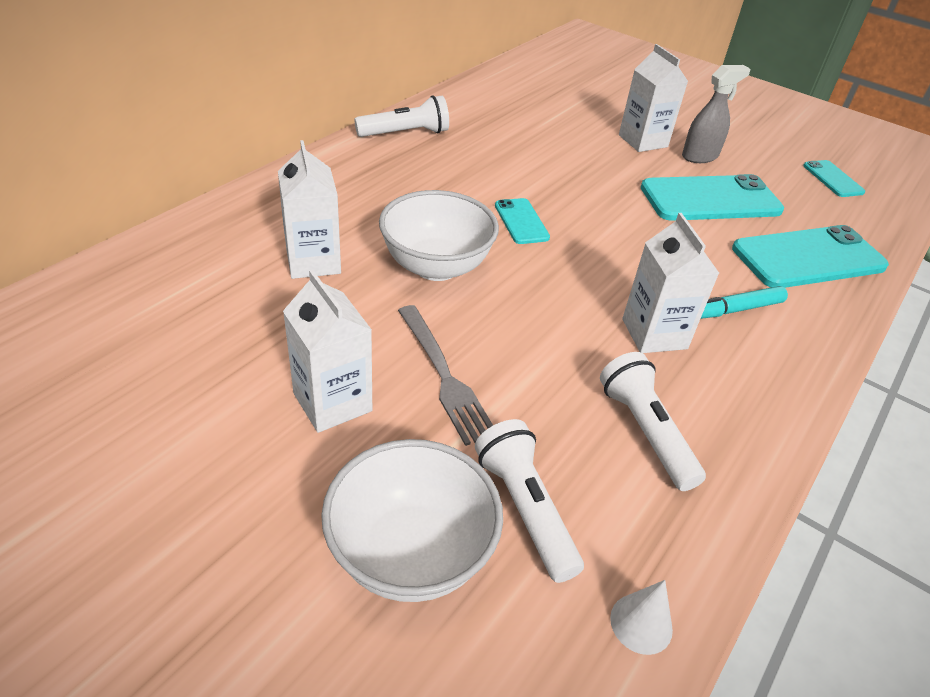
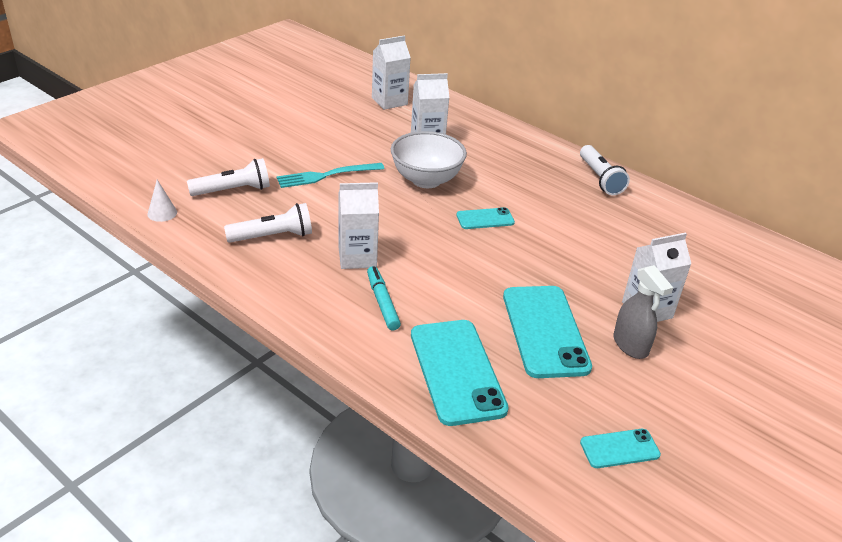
camera: 95 degrees right, 5 degrees down
(332, 402) = (312, 144): white carton -> white carton (389, 101)
(411, 553) = (219, 160): white bowl -> none
(445, 377) = (325, 176): grey fork -> turquoise fork

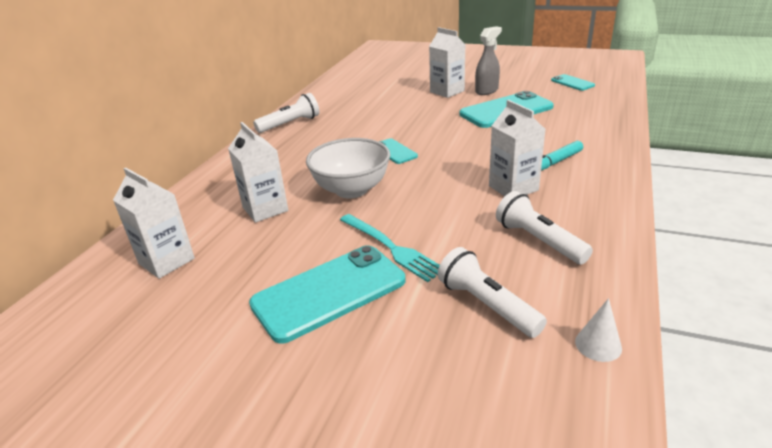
camera: 105 degrees left, 5 degrees down
(457, 371) = (582, 125): turquoise phone -> turquoise phone (329, 292)

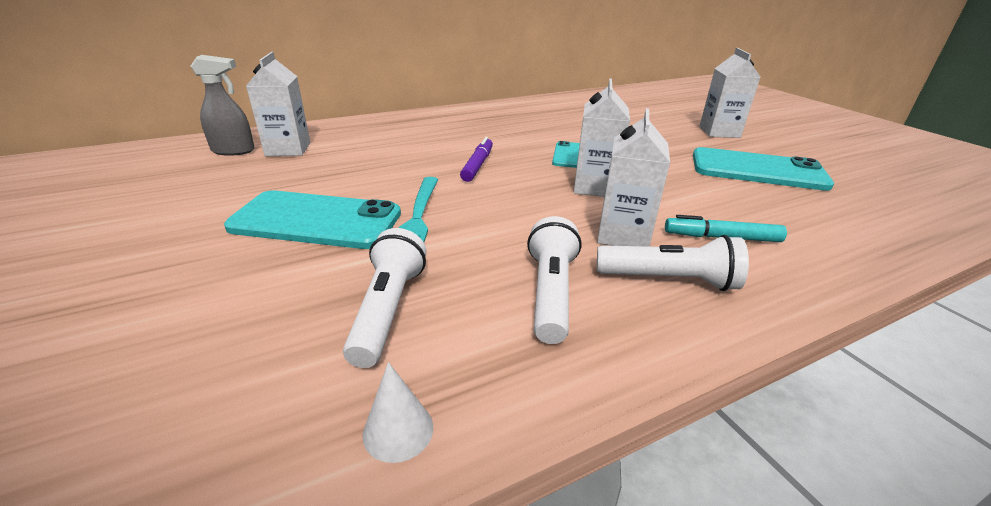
camera: 40 degrees right, 0 degrees up
(265, 209) = (398, 149): white carton -> white carton (594, 187)
(290, 124) = (528, 106): white flashlight -> white flashlight (669, 280)
(351, 190) = (478, 165): white bowl -> purple marker
(487, 91) = (768, 146): grey spray bottle -> grey spray bottle (233, 151)
(572, 83) = (911, 178): turquoise phone -> none

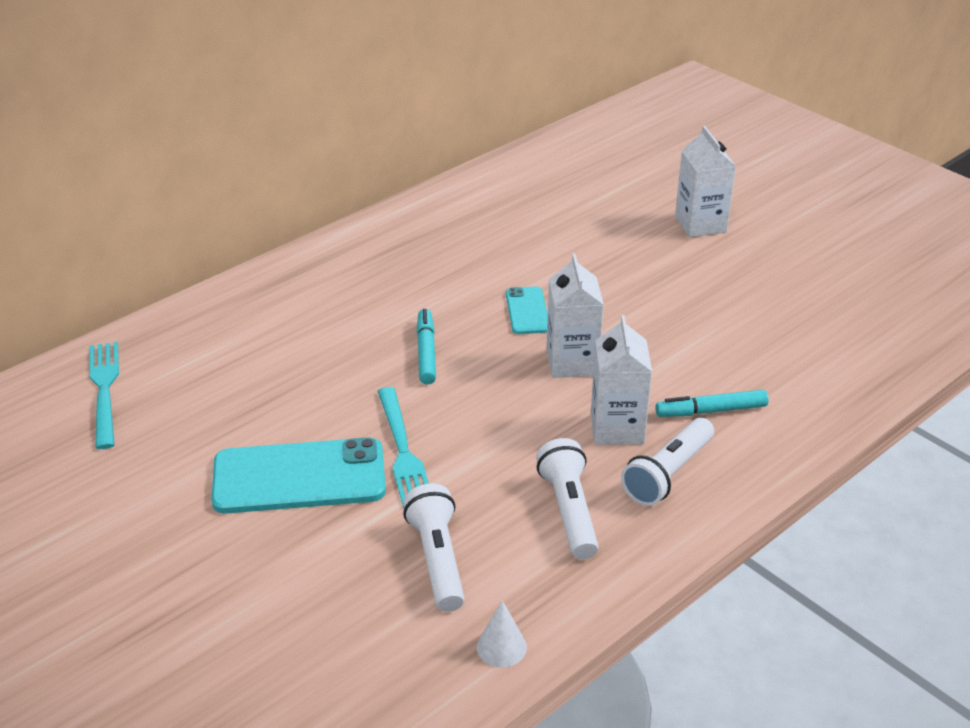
camera: 15 degrees left, 5 degrees up
(233, 151) = (104, 389): grey spray bottle -> turquoise fork
(288, 149) = (173, 371): white carton -> none
(478, 165) = (426, 352): purple marker -> turquoise marker
(669, 280) = (668, 474): white flashlight -> white flashlight turned 135 degrees clockwise
(757, 170) = (746, 294): turquoise phone -> none

